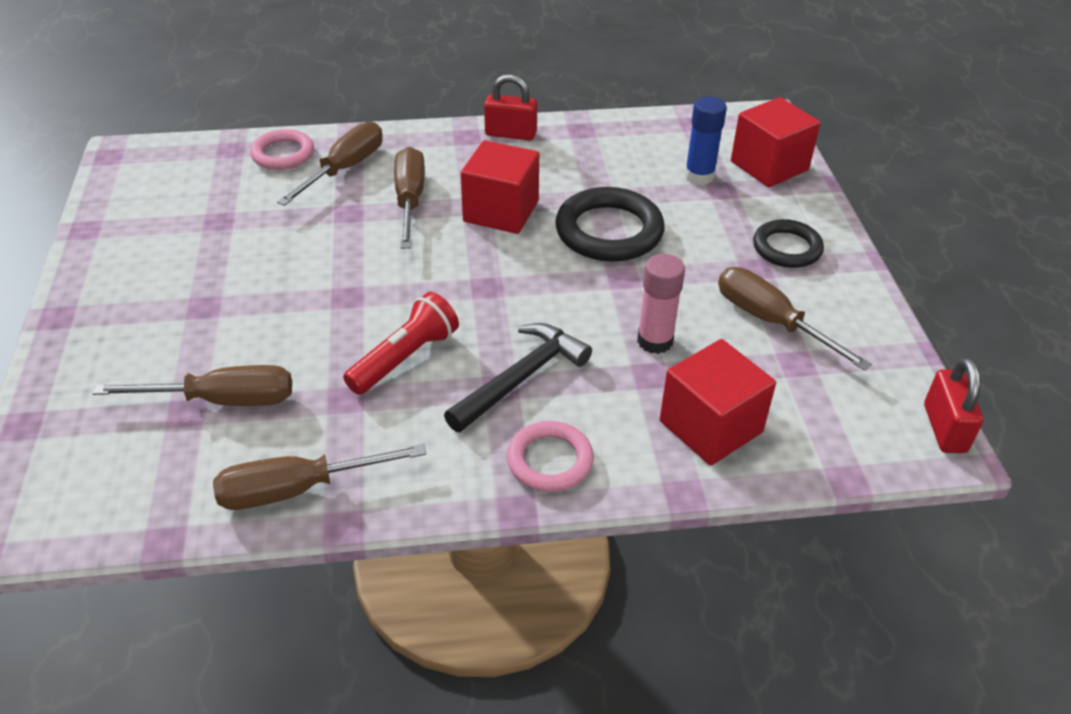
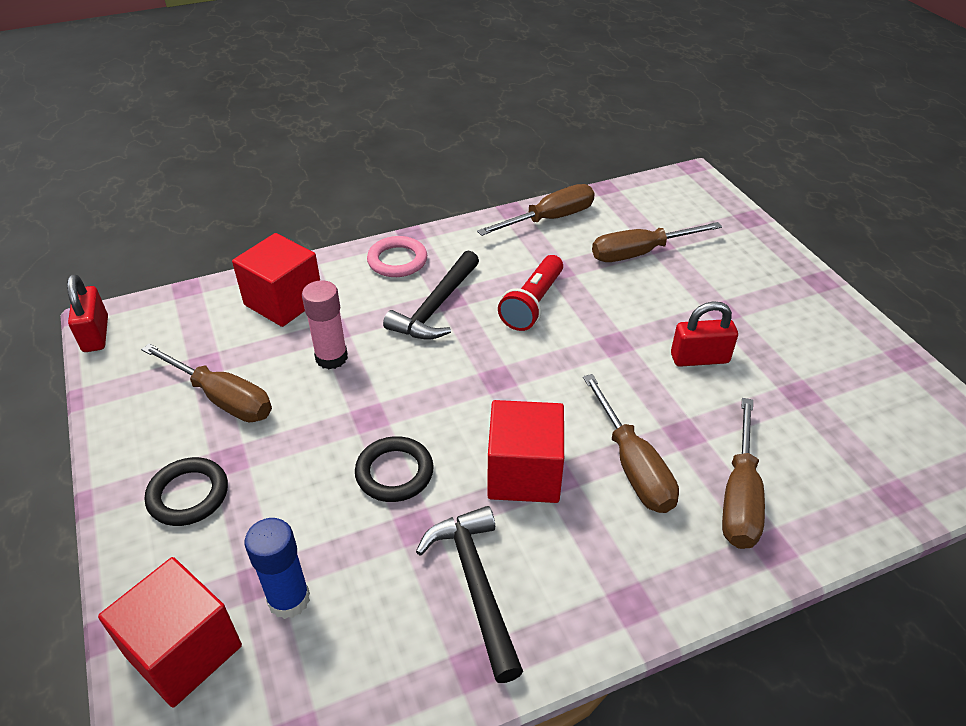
camera: 165 degrees right, 0 degrees up
(283, 154) = (831, 503): pink ring -> none
(511, 134) = (574, 625): red padlock -> red padlock (699, 358)
(567, 160) = (475, 585): none -> black hammer
(609, 231) = (394, 472): black ring -> black ring, size x0.63

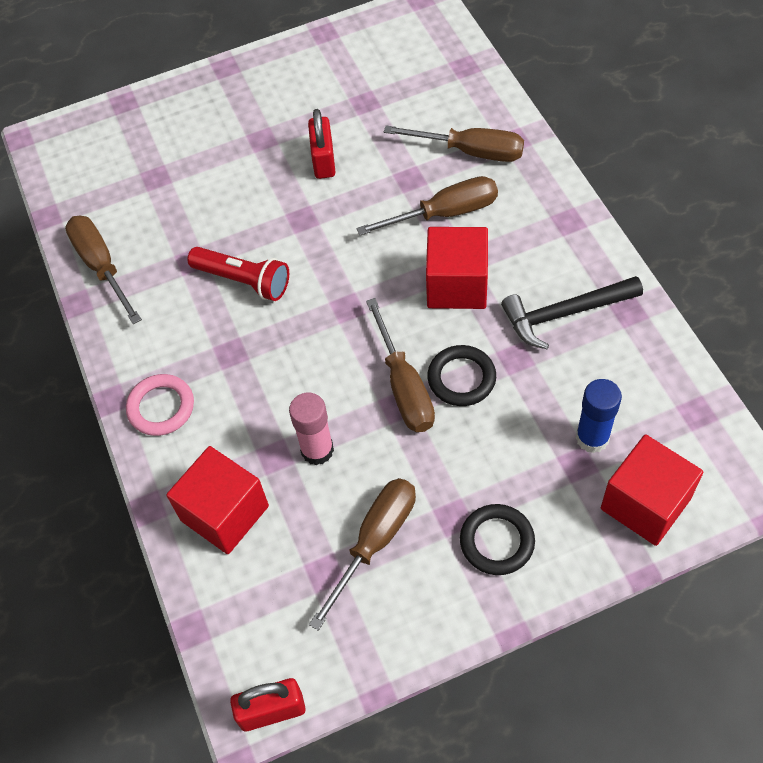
camera: 85 degrees left, 15 degrees up
(436, 307) = (243, 363): black hammer -> none
(640, 253) = (171, 192): brown screwdriver -> brown screwdriver (404, 386)

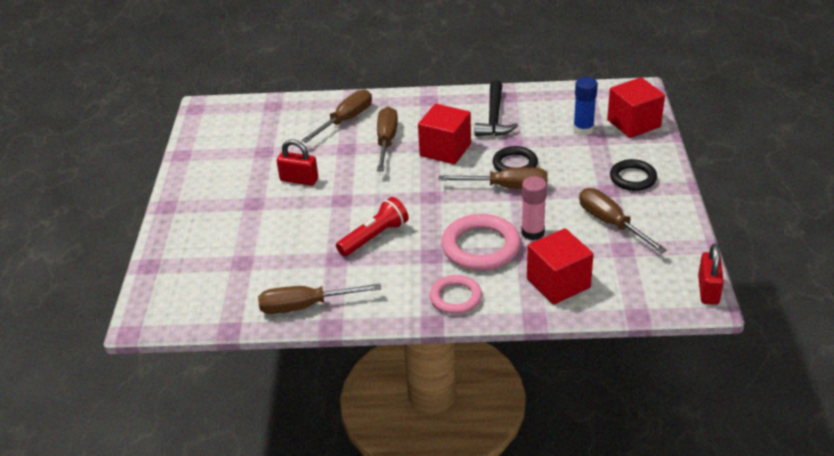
camera: 70 degrees left, 20 degrees down
(265, 400) = (480, 247): none -> pink ring

